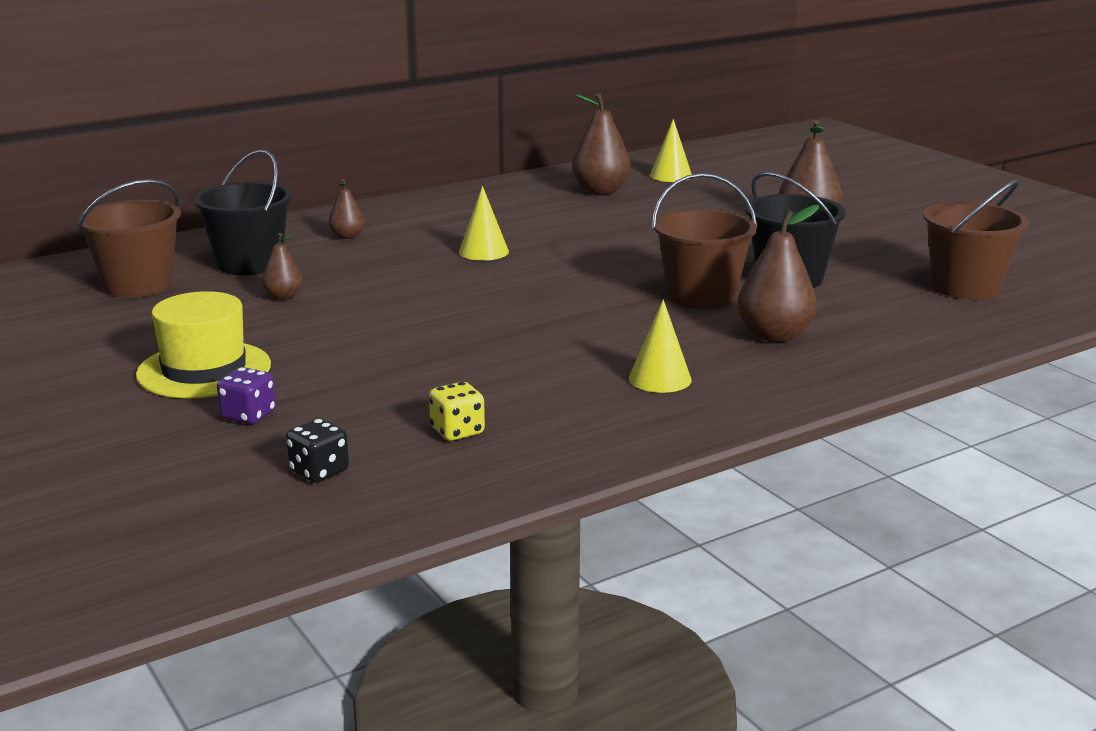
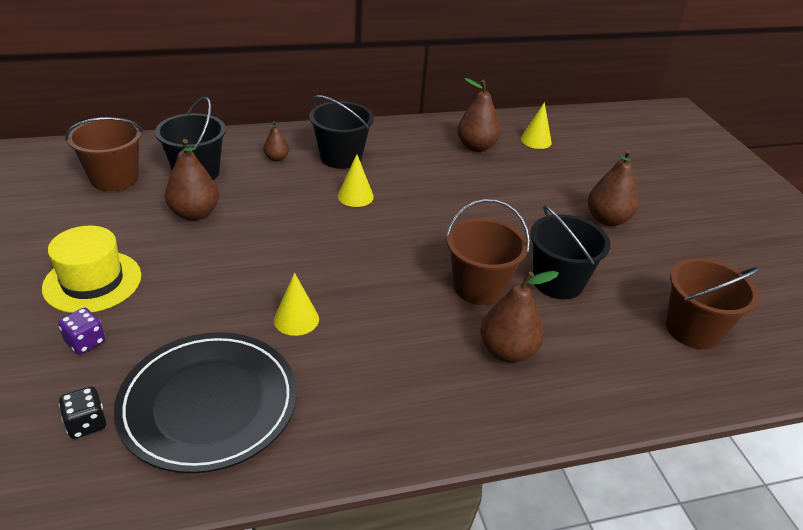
camera: 15 degrees right, 15 degrees up
(283, 296) = (194, 213): brown pear -> brown pear, size x1.81
(433, 223) = (341, 157): none -> black bucket
(457, 431) = (209, 404): yellow dice -> black plate
(660, 379) = (390, 381): yellow cone -> yellow cone (296, 319)

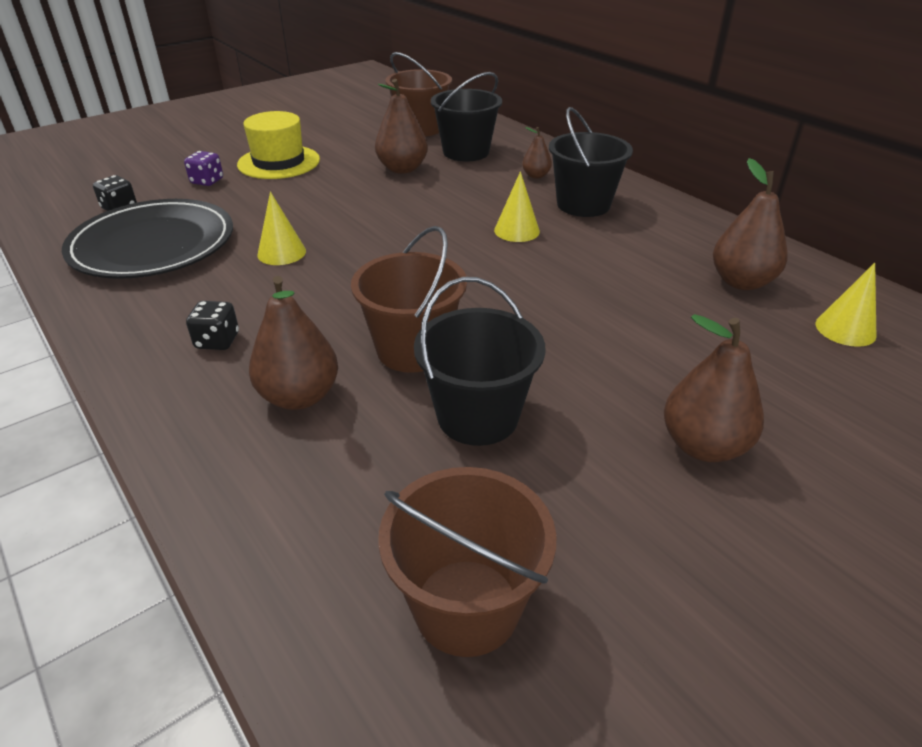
camera: 70 degrees right, 0 degrees up
(416, 382) = (217, 341): none -> black dice

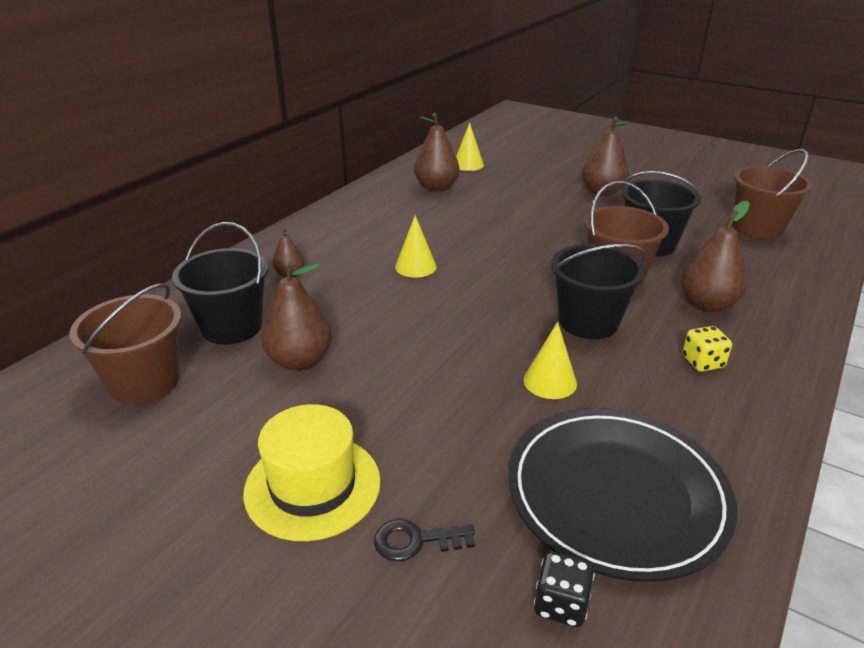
camera: 110 degrees left, 5 degrees down
(207, 181) = (416, 541): purple dice -> black key
(217, 341) = (702, 362): black dice -> yellow dice
(583, 204) = (347, 245): black bucket -> black bucket (588, 322)

